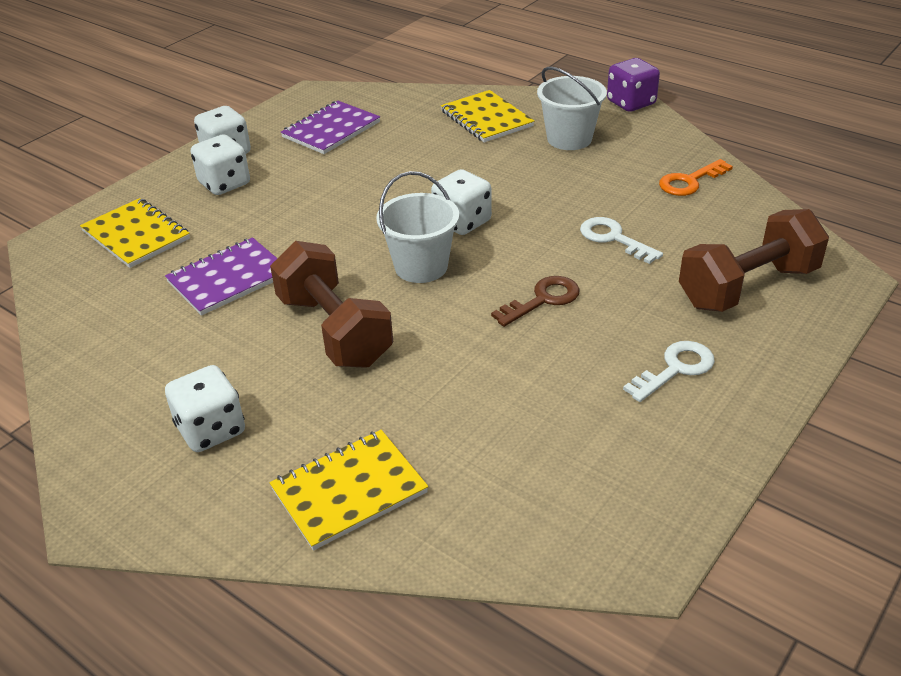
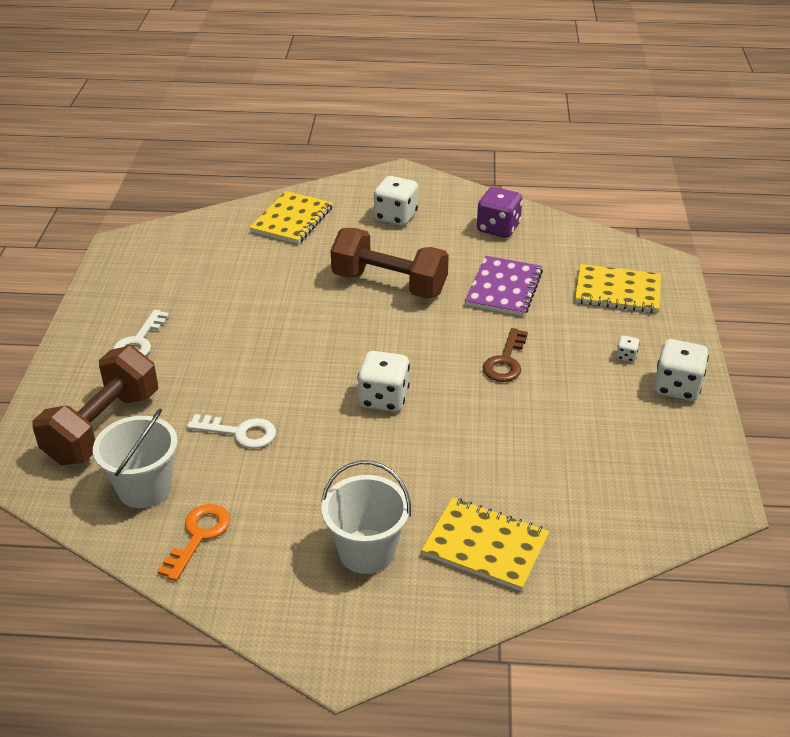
camera: 145 degrees right, 0 degrees up
(224, 184) = (626, 356): white dice -> white dice, size x0.45
(331, 130) = (625, 456): purple notebook -> none
(421, 267) = (377, 347): white bucket -> white bucket (145, 488)
(543, 300) = (263, 356): brown key -> brown key (505, 361)
(631, 103) = (335, 659): purple dice -> purple dice (498, 228)

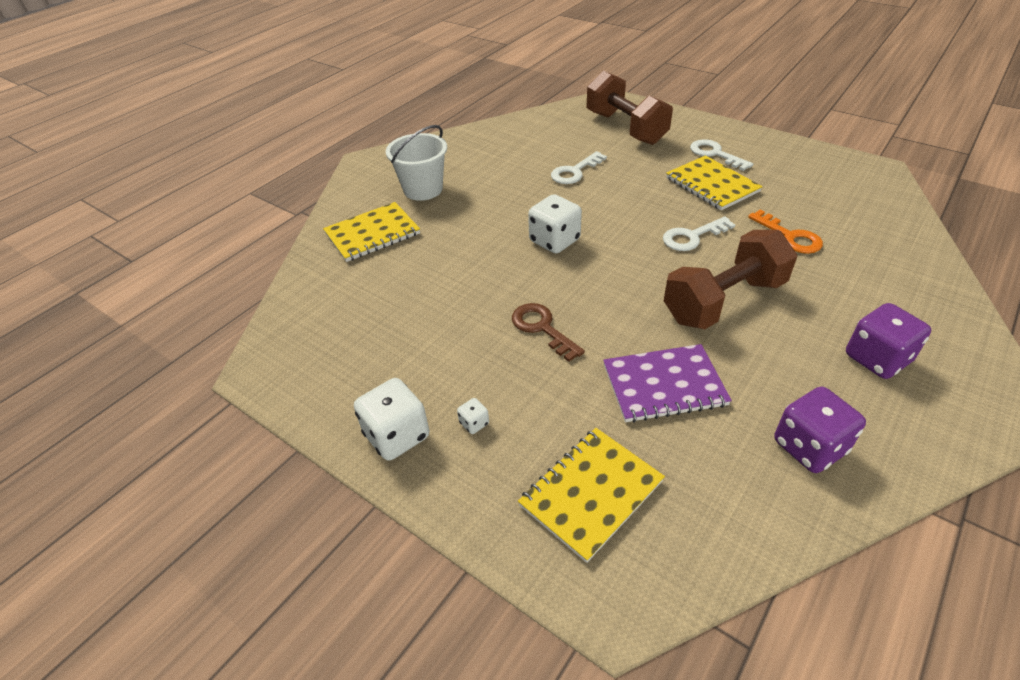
camera: 125 degrees right, 5 degrees up
(145, 488) = (555, 132): white bucket -> none
(198, 536) = (498, 141): orange key -> orange key (790, 236)
(292, 220) = (894, 275): yellow notebook -> yellow notebook (712, 185)
(312, 319) = (692, 237): none -> white key
(396, 216) = (877, 359): white dice -> purple dice
(504, 288) = (664, 385): purple notebook -> purple notebook turned 60 degrees counterclockwise

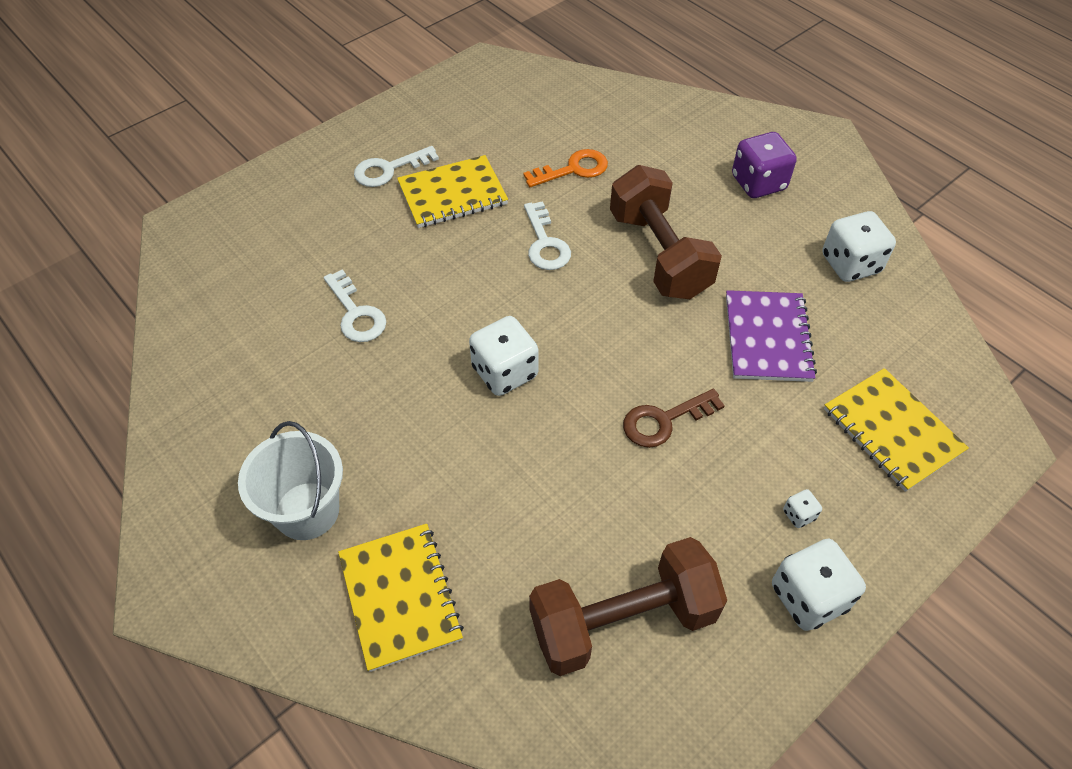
camera: 80 degrees left, 10 degrees up
(625, 128) = (274, 231): brown dumbbell -> brown dumbbell (623, 621)
(809, 447) = (850, 264): purple dice -> white dice

